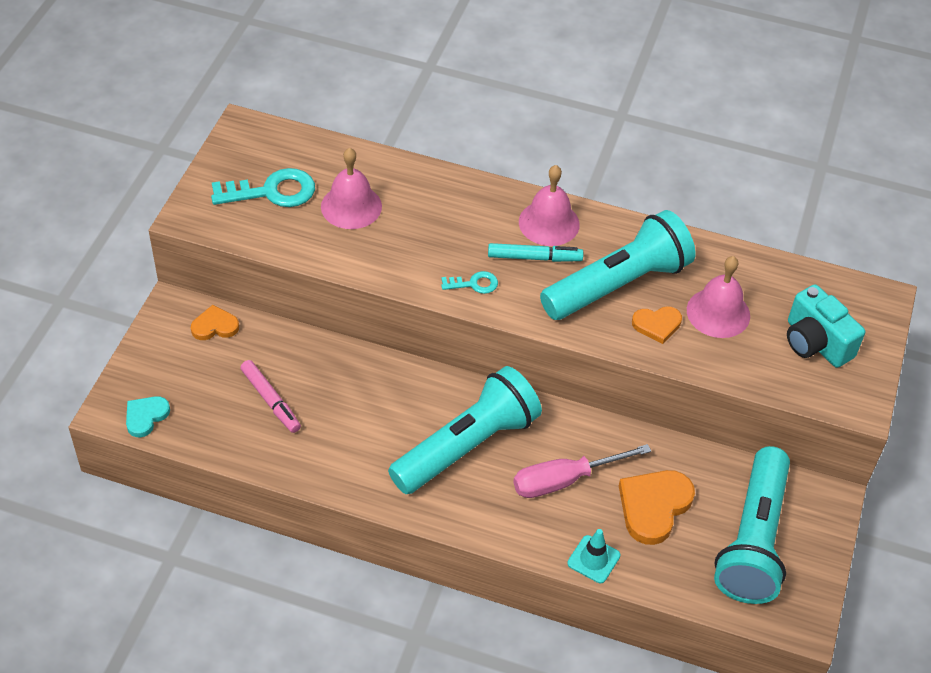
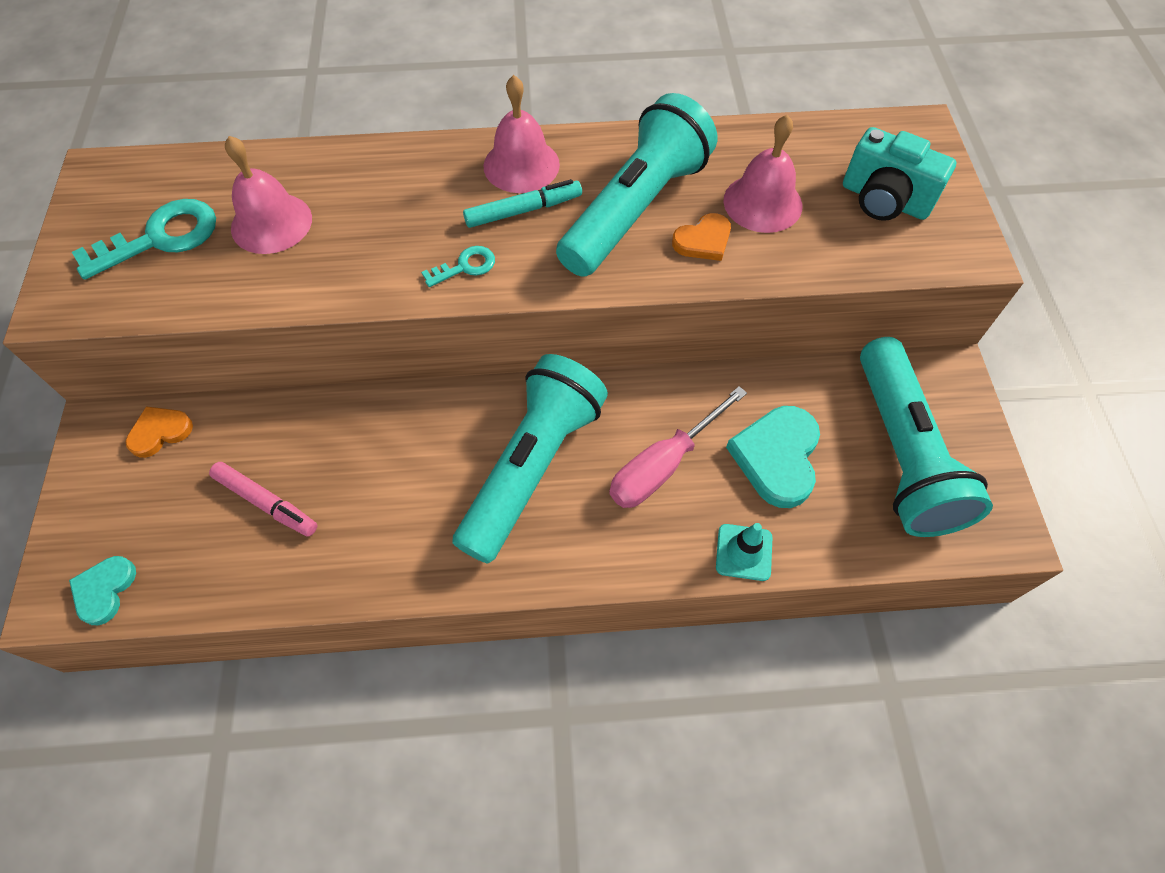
camera: 20 degrees left, 10 degrees up
(654, 507) = (777, 457): orange heart -> turquoise heart

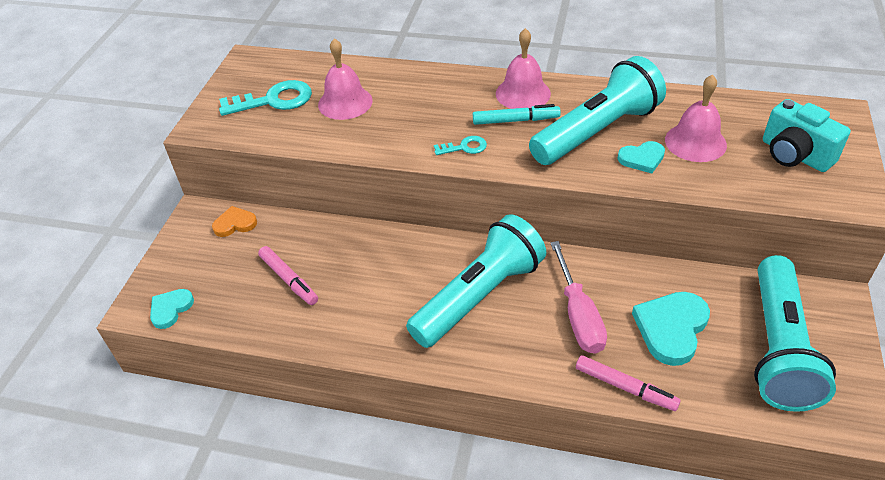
camera: 20 degrees right, 15 degrees down
(663, 465) = (578, 315): pink screwdriver -> pink screwdriver turned 75 degrees counterclockwise
(703, 240) = (642, 159): orange heart -> turquoise heart
(744, 552) = (625, 387): turquoise traffic cone -> pink marker

